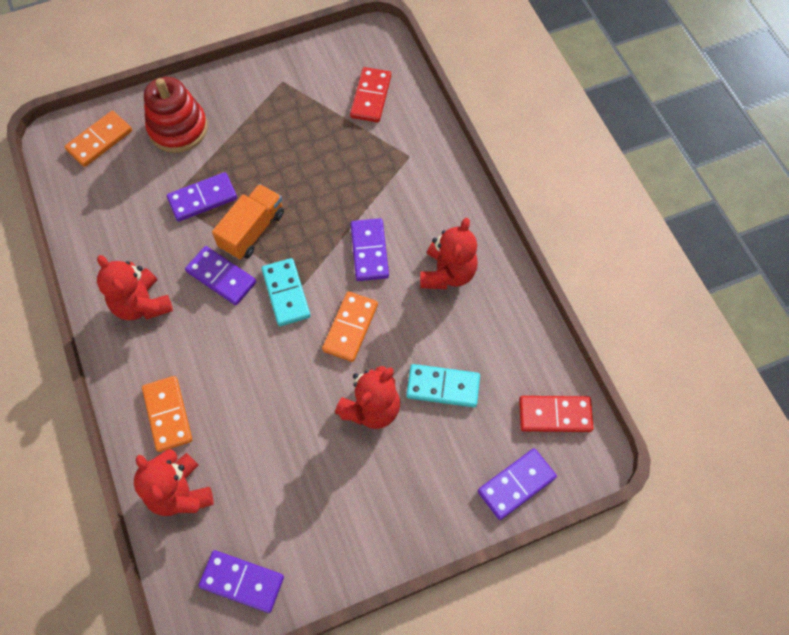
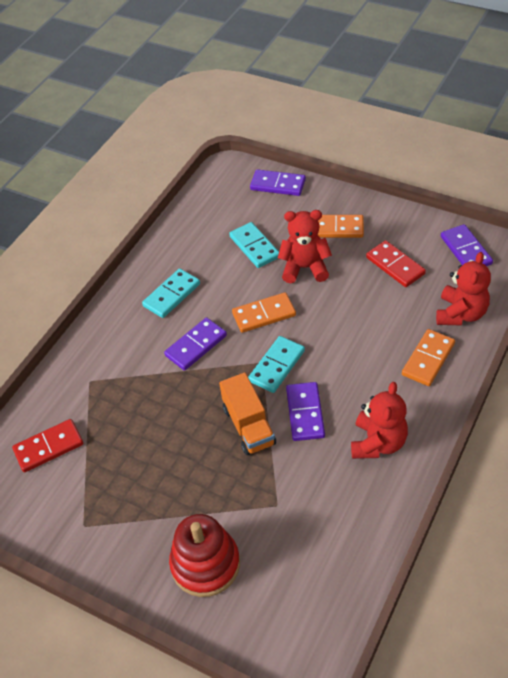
camera: 125 degrees left, 15 degrees down
(99, 140) = (277, 619): orange domino -> orange domino (336, 228)
(202, 198) = (254, 482): purple domino -> none
(252, 230) = (249, 426): orange truck -> orange truck turned 105 degrees counterclockwise
(447, 273) = (172, 295): red teddy bear -> turquoise domino
(555, 415) = (219, 194): red domino -> red domino (395, 265)

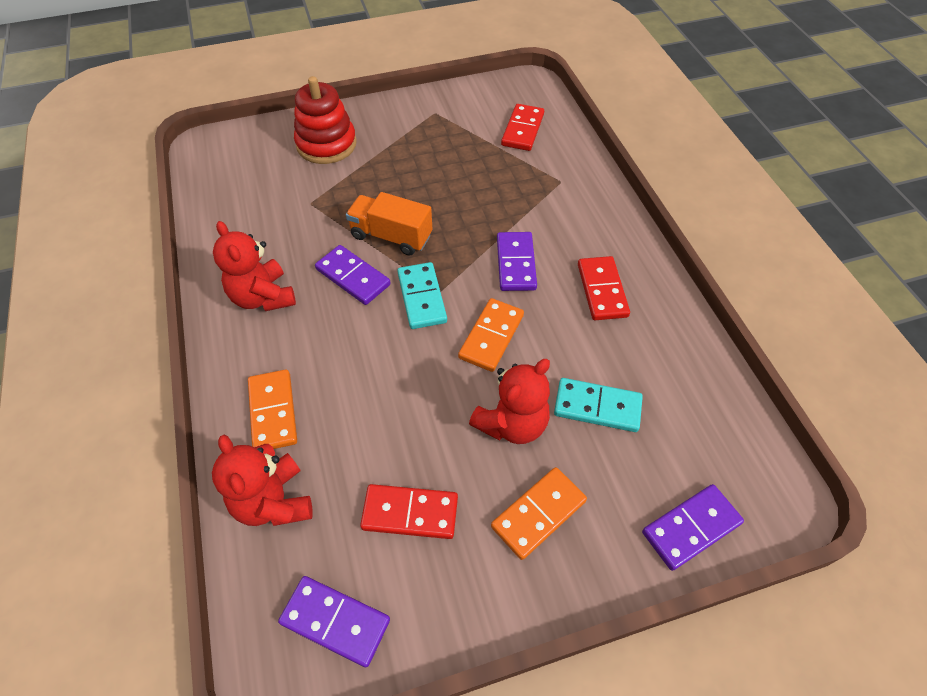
camera: 130 degrees right, 5 degrees up
(172, 295) = (602, 290): turquoise domino -> red domino

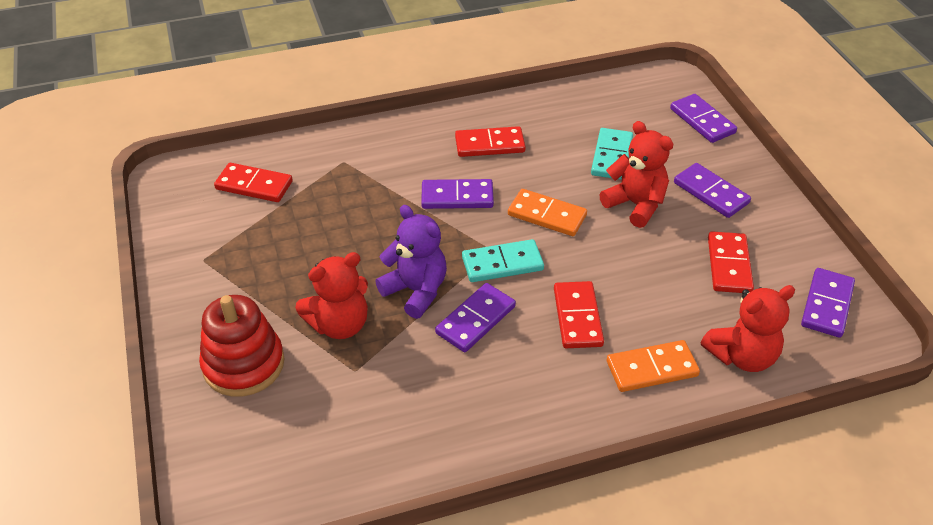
camera: 90 degrees left, 10 degrees down
(263, 297) = (506, 397): red teddy bear -> red teddy bear (339, 324)
(347, 354) = (577, 317): none -> red domino
(391, 236) = (416, 291): orange truck -> purple teddy bear
(538, 513) = (710, 193): orange domino -> purple domino

